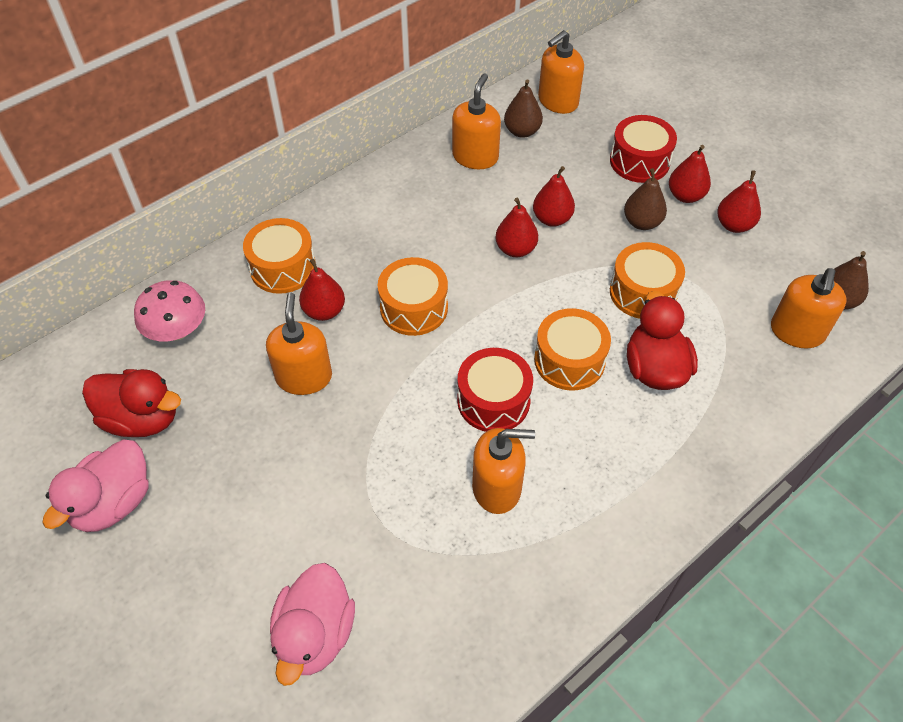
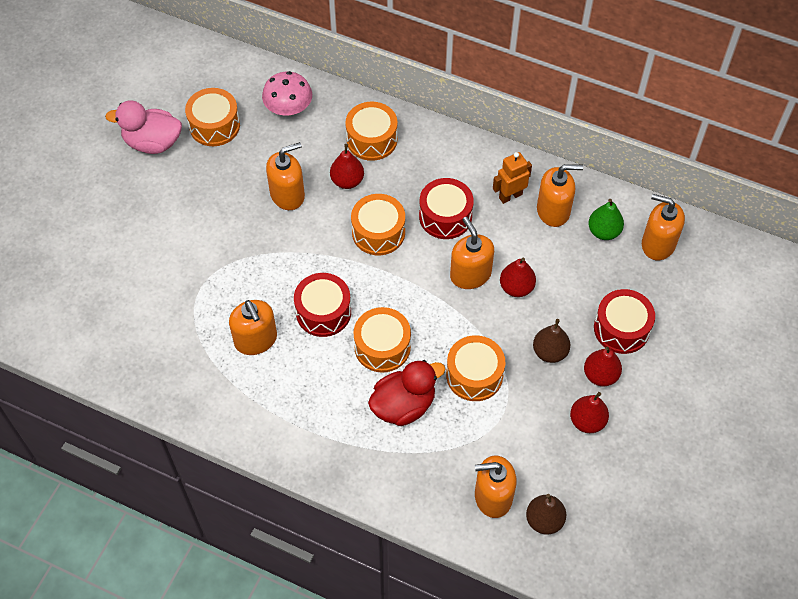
camera: 65 degrees right, 5 degrees up
(142, 418) = (214, 125): red duck -> orange drum
(315, 634) = (115, 283): pink duck -> none
(429, 242) = (445, 216): none -> red drum
(436, 182) = (510, 196): none -> orange robot
(515, 249) = (470, 274): red pear -> orange soap dispenser
(522, 131) = (603, 231): brown pear -> green pear

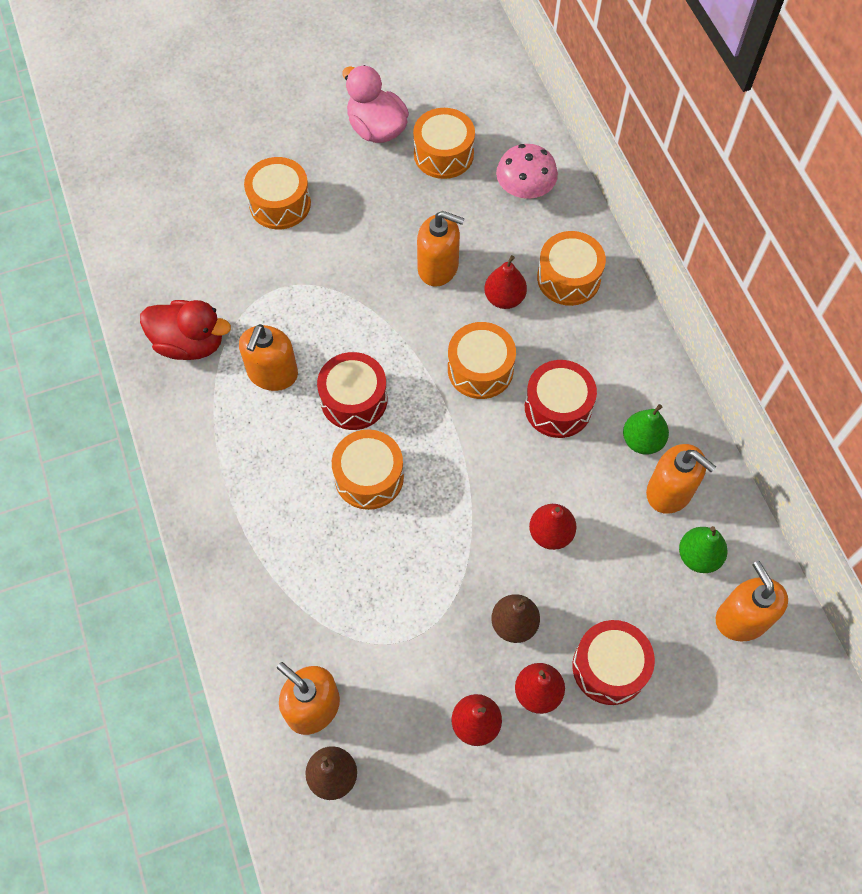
camera: 45 degrees right, 5 degrees up
(403, 405) = (329, 547): red duck -> red duck (190, 343)
(470, 274) = (521, 482): orange soap dispenser -> none
(474, 375) = (420, 579): orange drum -> orange drum (280, 204)
(510, 196) = (642, 441): orange robot -> green pear

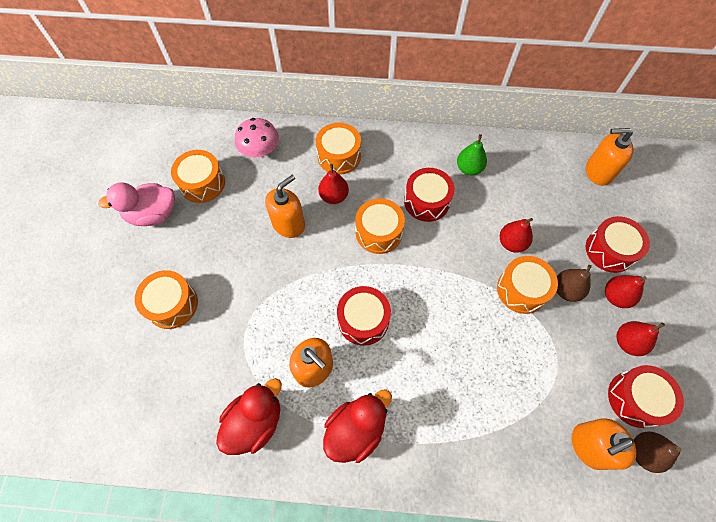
camera: 65 degrees left, 0 degrees up
(223, 444) = (356, 430): none -> red duck
(369, 477) = (428, 335): orange drum -> orange drum (521, 290)
(399, 752) = (636, 399): none -> red drum
(669, 491) = (507, 170): orange soap dispenser -> none
(698, 556) = (553, 175): green pear -> none

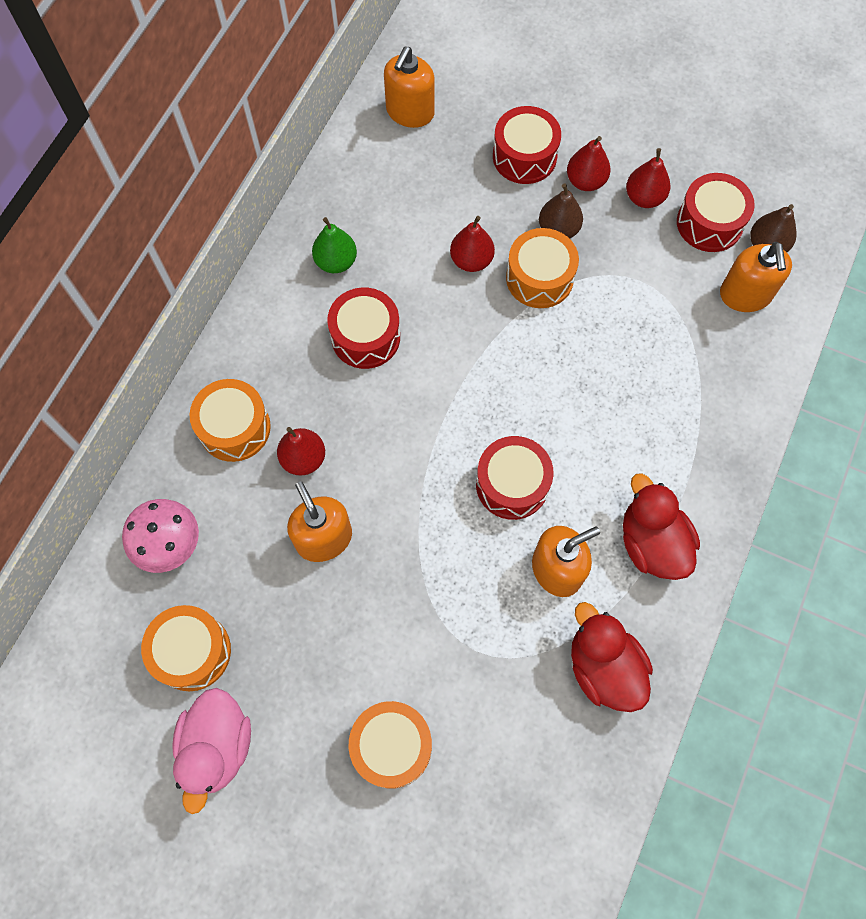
camera: 70 degrees left, 5 degrees up
(379, 232) = (389, 418): orange drum -> none

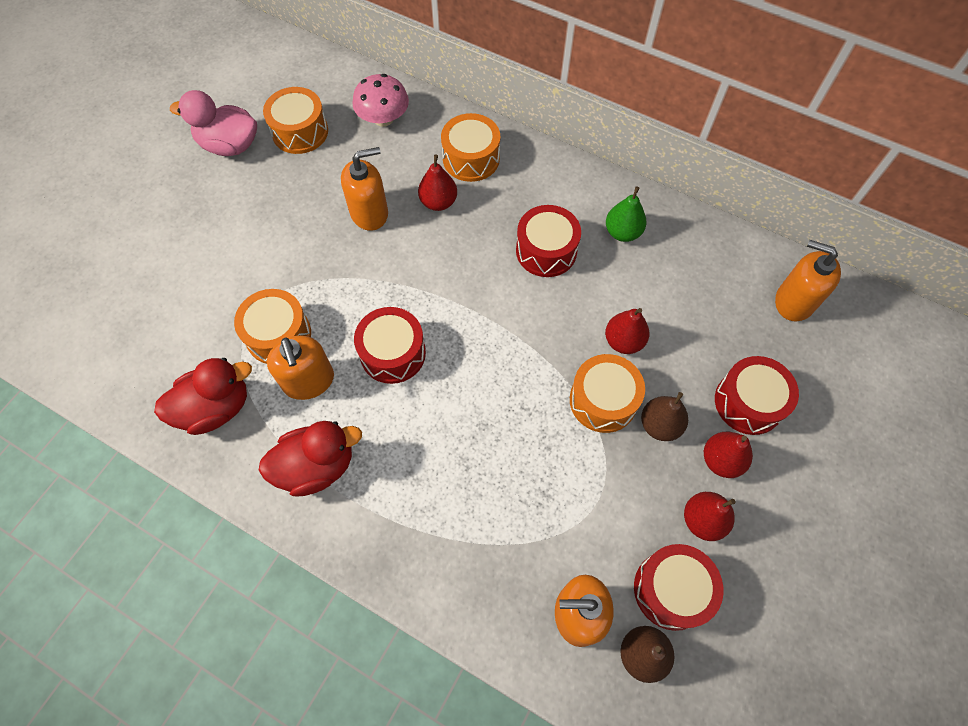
camera: 95 degrees right, 5 degrees down
(392, 746) = (198, 249): orange drum -> orange drum (278, 335)

